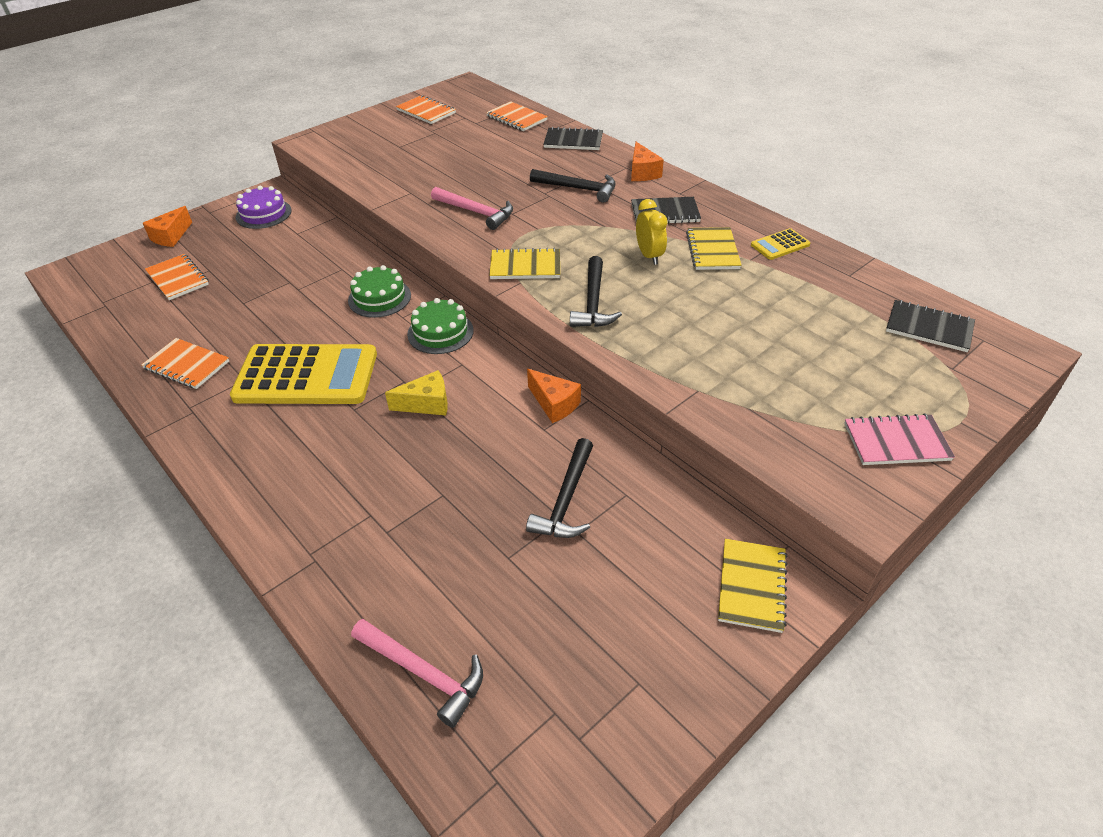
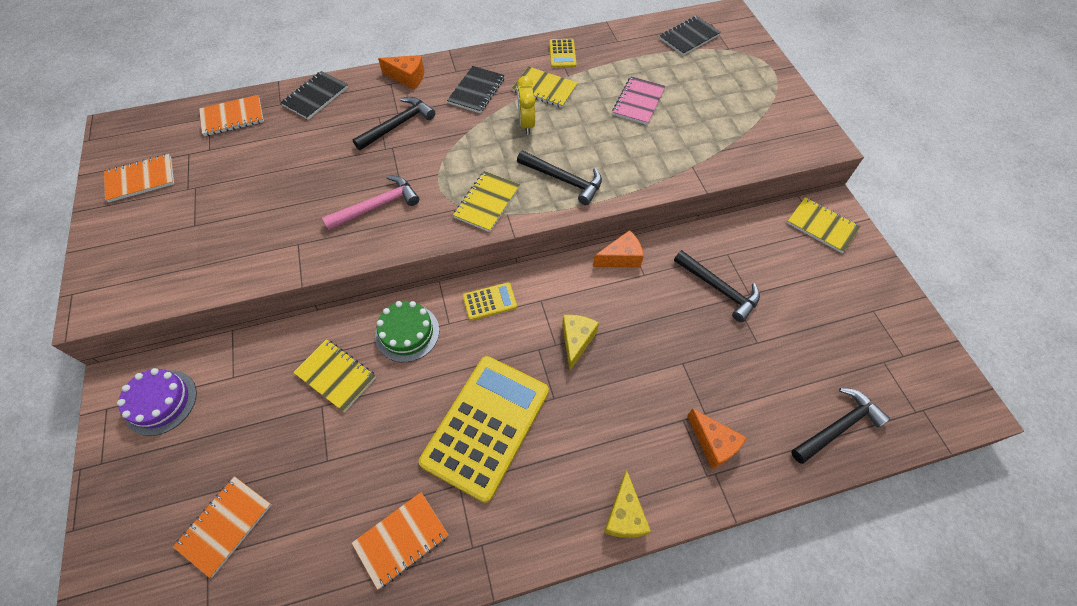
camera: 65 degrees left, 15 degrees up
(171, 236) = (120, 520): orange cheese -> orange cheese (713, 443)
(178, 278) = (225, 525): orange notebook -> orange notebook turned 45 degrees counterclockwise
(245, 498) = (624, 515): none -> yellow cheese
(319, 278) = (336, 376): none -> yellow notebook
(423, 673) = (838, 427): pink hammer -> black hammer
(440, 332) = (490, 301): green cake -> yellow calculator
(649, 256) = (526, 124): yellow clock -> yellow clock turned 105 degrees counterclockwise
(896, 442) = (778, 103): pink notebook -> pink notebook (638, 102)

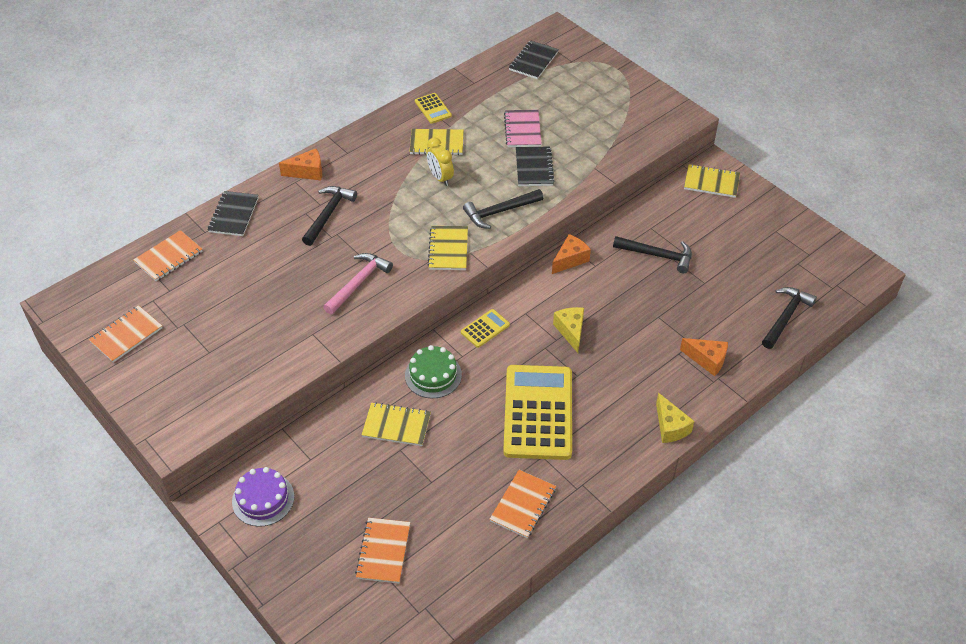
camera: 25 degrees left, 10 degrees down
(476, 91) = (378, 164): black notebook -> black notebook (534, 168)
(564, 180) = (499, 212): black hammer -> black hammer turned 150 degrees clockwise

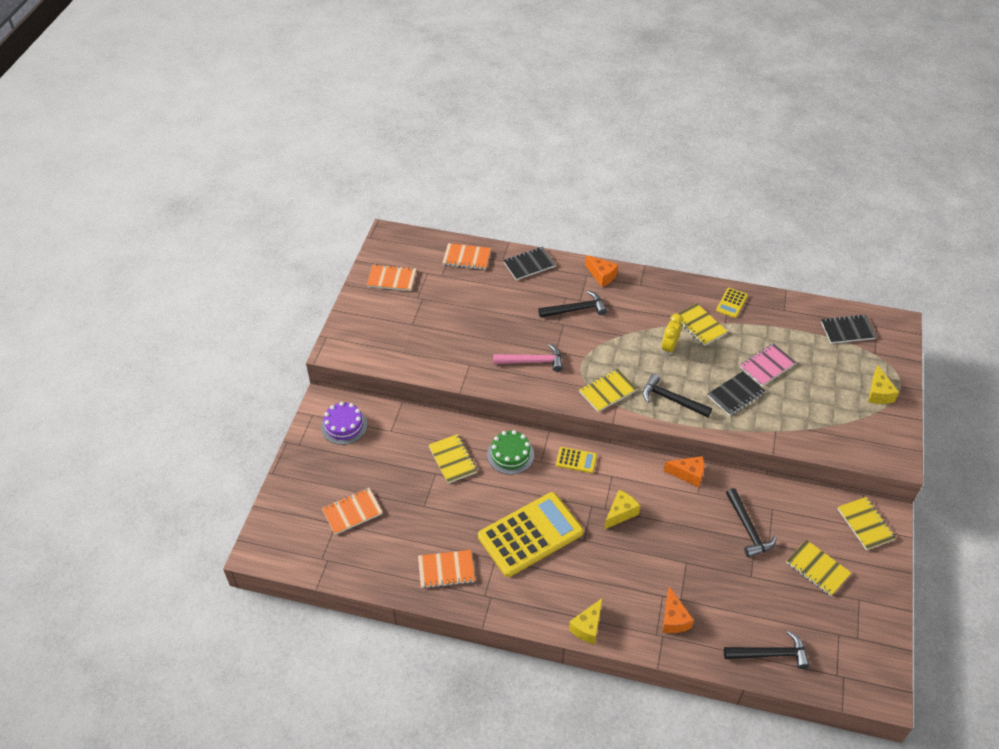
camera: 55 degrees right, 0 degrees up
(613, 85) = (878, 393): none -> yellow cheese
(729, 237) = (817, 569): none -> yellow notebook

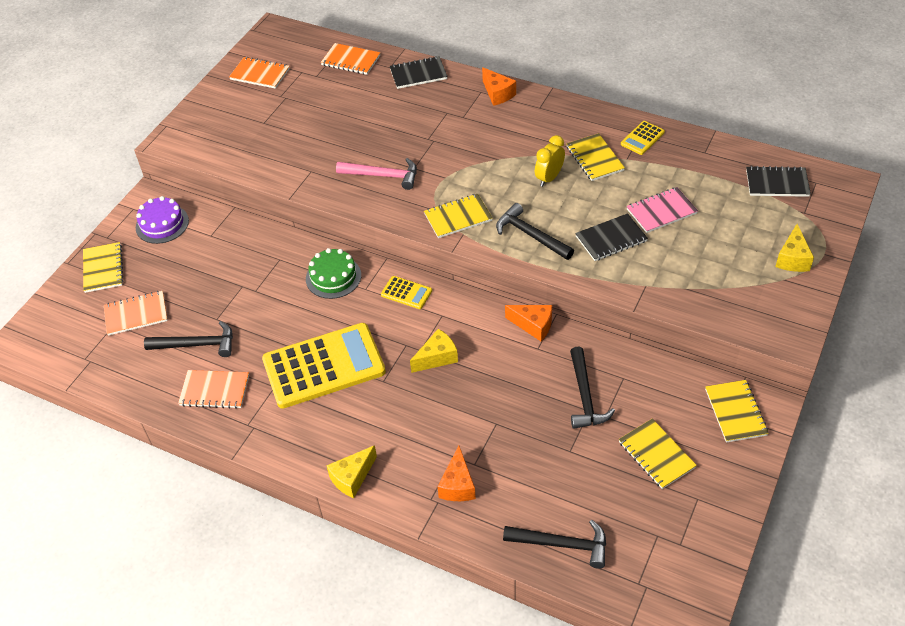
camera: 15 degrees right, 0 degrees up
(452, 459) = (266, 274): yellow notebook -> yellow notebook (103, 268)
(576, 309) = (454, 126): black hammer -> black hammer (197, 345)

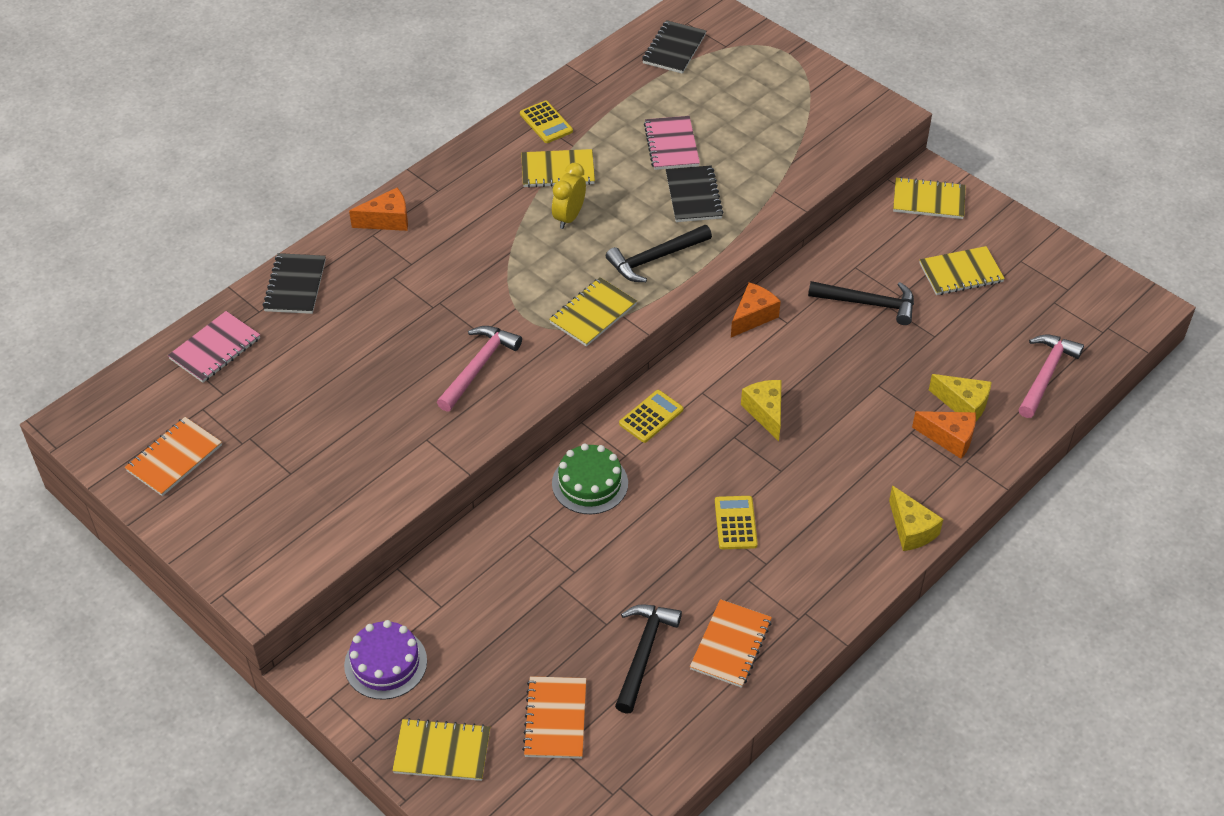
camera: 75 degrees left, 0 degrees up
(324, 366) = (735, 523): yellow calculator -> yellow calculator, size x0.43
(351, 60) = (215, 349): orange notebook -> pink notebook
(458, 217) = (593, 314): yellow notebook -> yellow notebook turned 45 degrees clockwise
(549, 178) = (569, 217): yellow clock -> yellow clock turned 60 degrees clockwise
(562, 544) = (1046, 374): black hammer -> pink hammer
(792, 258) = (785, 76): yellow cheese -> yellow cheese (963, 404)

